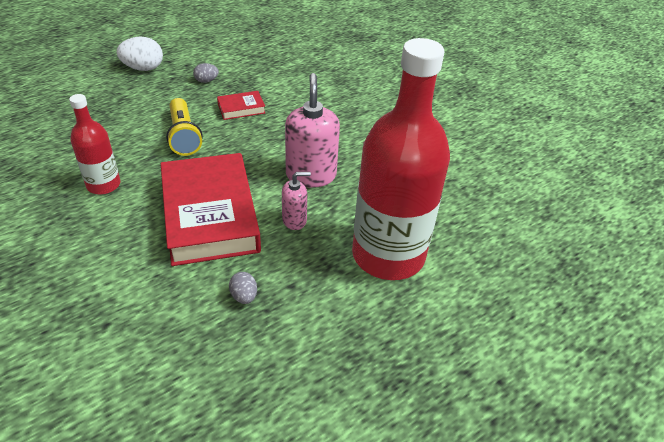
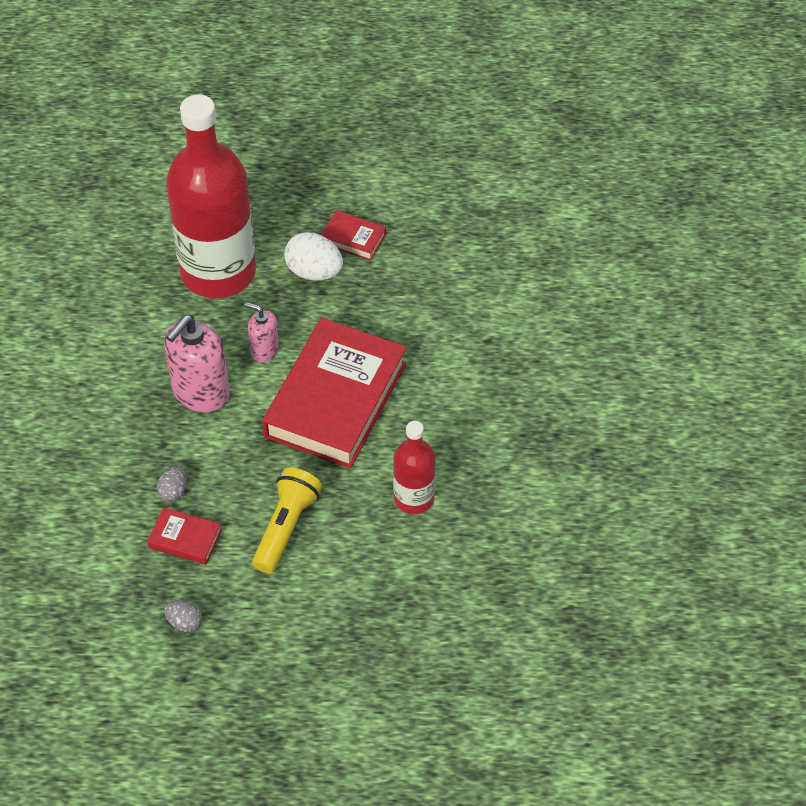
camera: 140 degrees left, 10 degrees up
(143, 68) = (247, 703): white egg -> white egg (314, 272)
(244, 296) = (366, 304): grey egg -> grey egg (173, 491)
(307, 350) = (353, 238): none -> red book

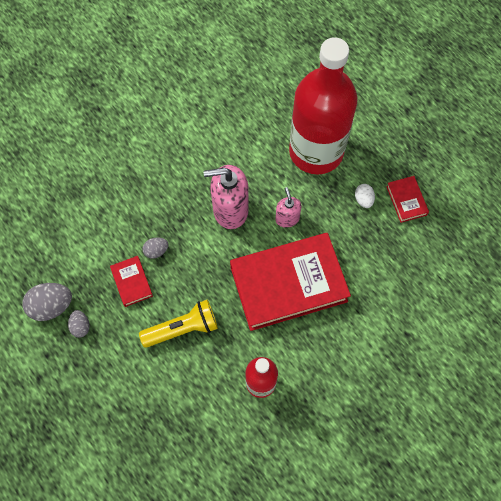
camera: 50 degrees right, 15 degrees up
(131, 636) = (51, 306): none -> grey egg
(314, 272) = (363, 199): white egg -> white egg, size x0.56

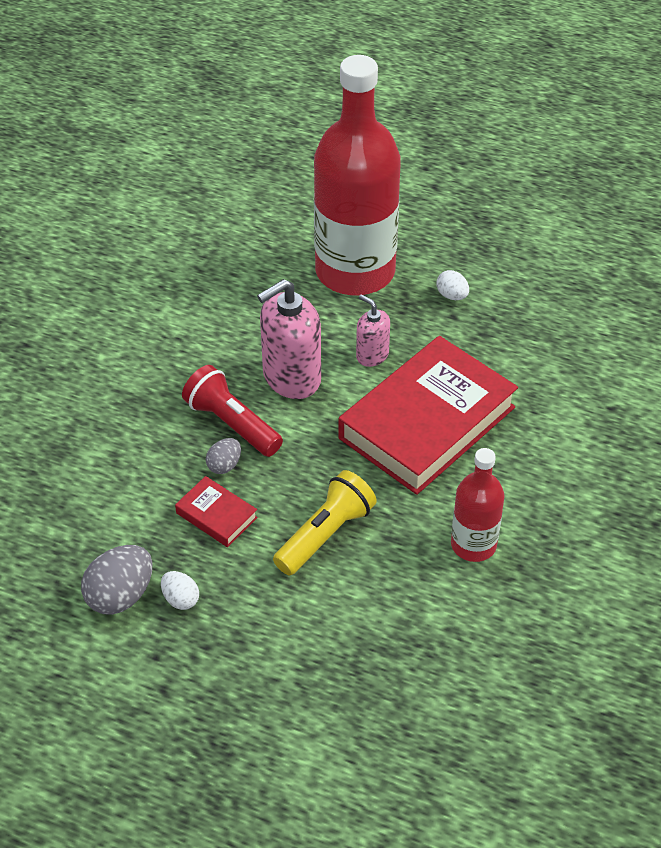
camera: 30 degrees left, 20 degrees down
(81, 326) = (180, 599): grey egg -> white egg
(177, 224) = (232, 424): none -> red flashlight
(406, 200) = (504, 275): red book -> none

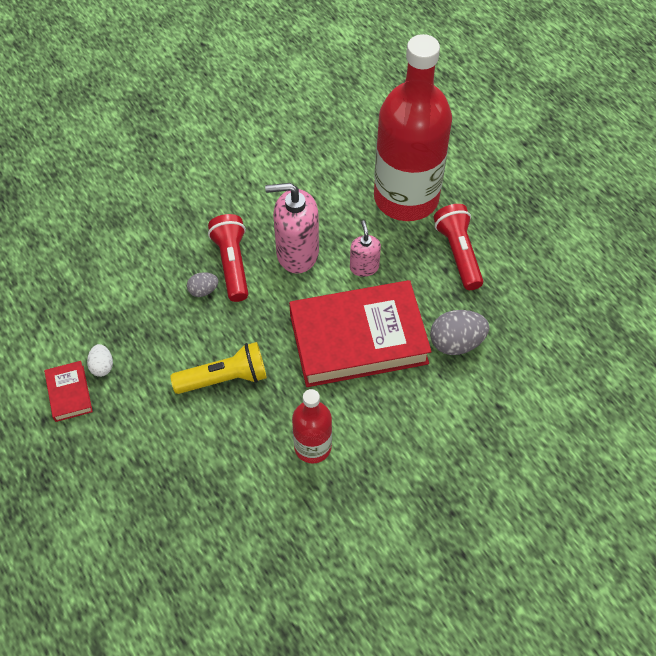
camera: 35 degrees right, 10 degrees up
(120, 595) = (71, 341): grey egg -> grey egg (456, 342)
(216, 515) = (170, 322): red book -> red book (69, 393)
(452, 295) = (458, 253): white egg -> red flashlight

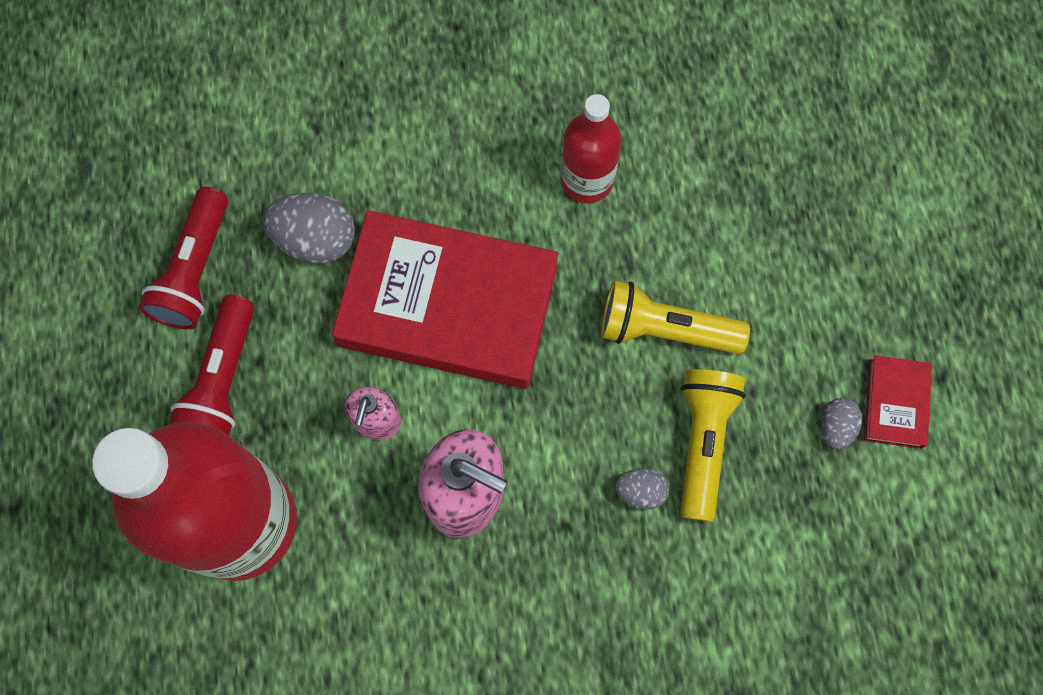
camera: 155 degrees left, 15 degrees up
(102, 366) = (835, 427): white egg -> grey egg
(178, 328) = (703, 442): none -> yellow flashlight
(232, 264) = (577, 521): red flashlight -> red flashlight (195, 270)

